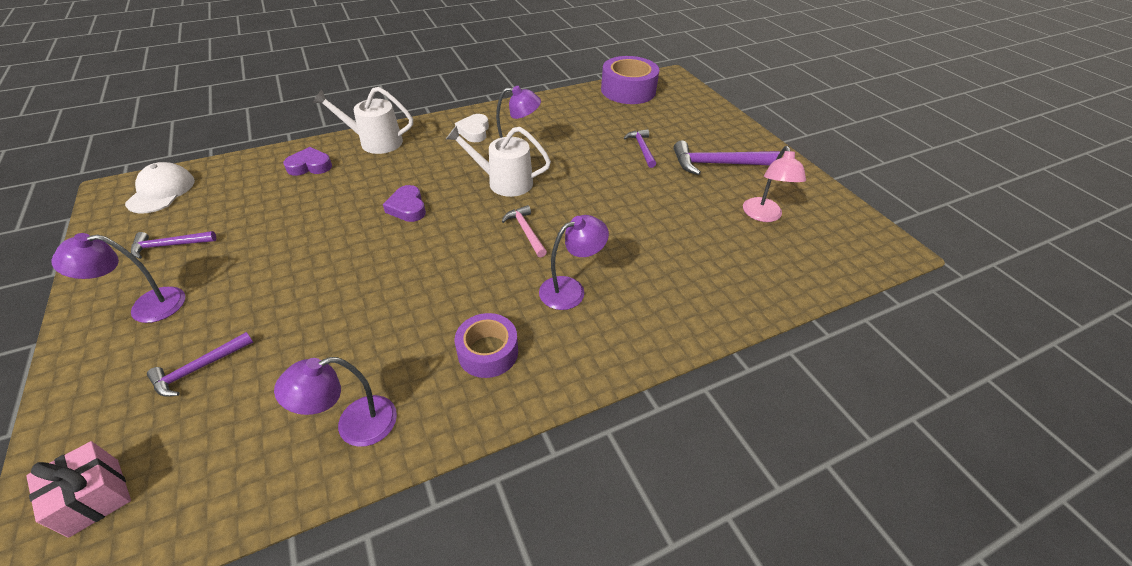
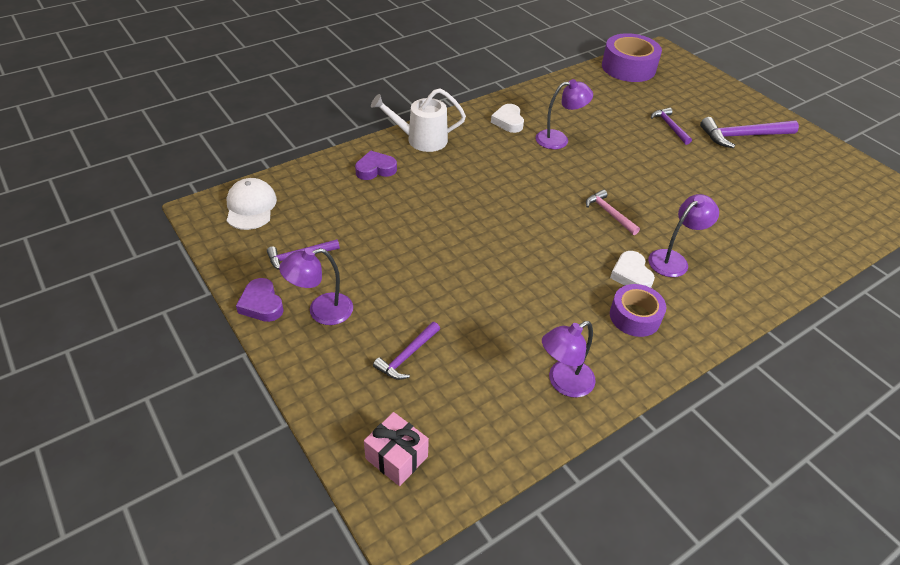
camera: 10 degrees left, 0 degrees up
(407, 207) = (492, 201): purple heart -> purple heart (261, 304)
(504, 182) = (565, 169): white watering can -> none
(511, 302) = (631, 275): none -> white heart
(763, 216) = (800, 181): pink lamp -> none

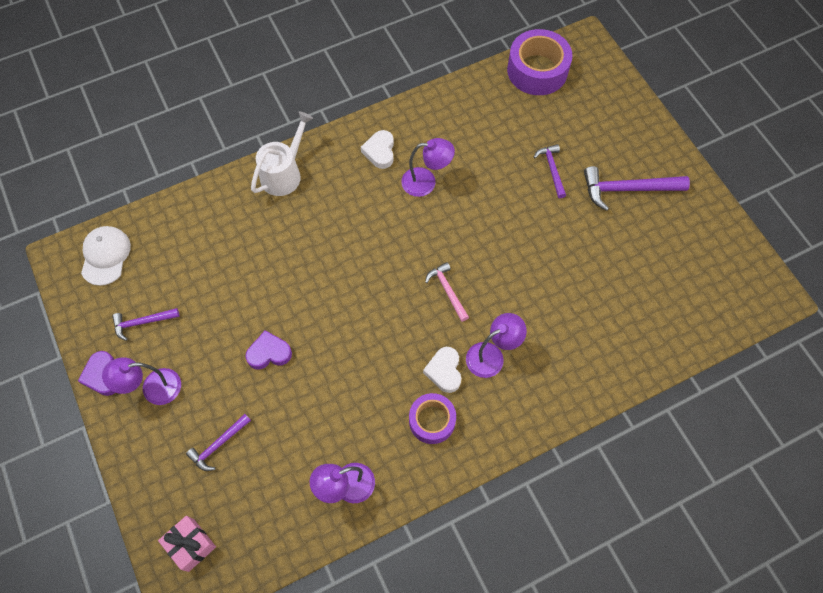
camera: 10 degrees right, 20 degrees up
(375, 169) = (230, 213): purple heart -> purple heart (269, 353)
(421, 140) = (284, 173): white watering can -> white watering can turned 120 degrees clockwise

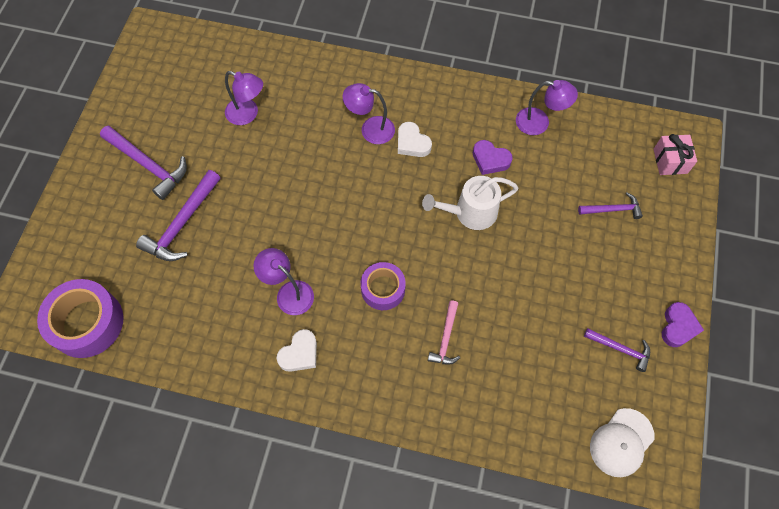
camera: 140 degrees left, 0 degrees up
(153, 388) = (641, 286): purple lamp -> purple lamp (248, 114)
(269, 353) = (530, 247): purple heart -> purple heart (490, 160)
(284, 173) = (401, 400): white watering can -> white watering can (470, 212)
(432, 421) = (449, 120): purple tape -> purple tape (383, 289)
(444, 371) = (412, 143): white heart -> white heart turned 105 degrees clockwise
(447, 290) = (358, 193): pink hammer -> pink hammer (446, 338)
(552, 169) = (182, 224): purple hammer -> purple hammer, size x1.70

